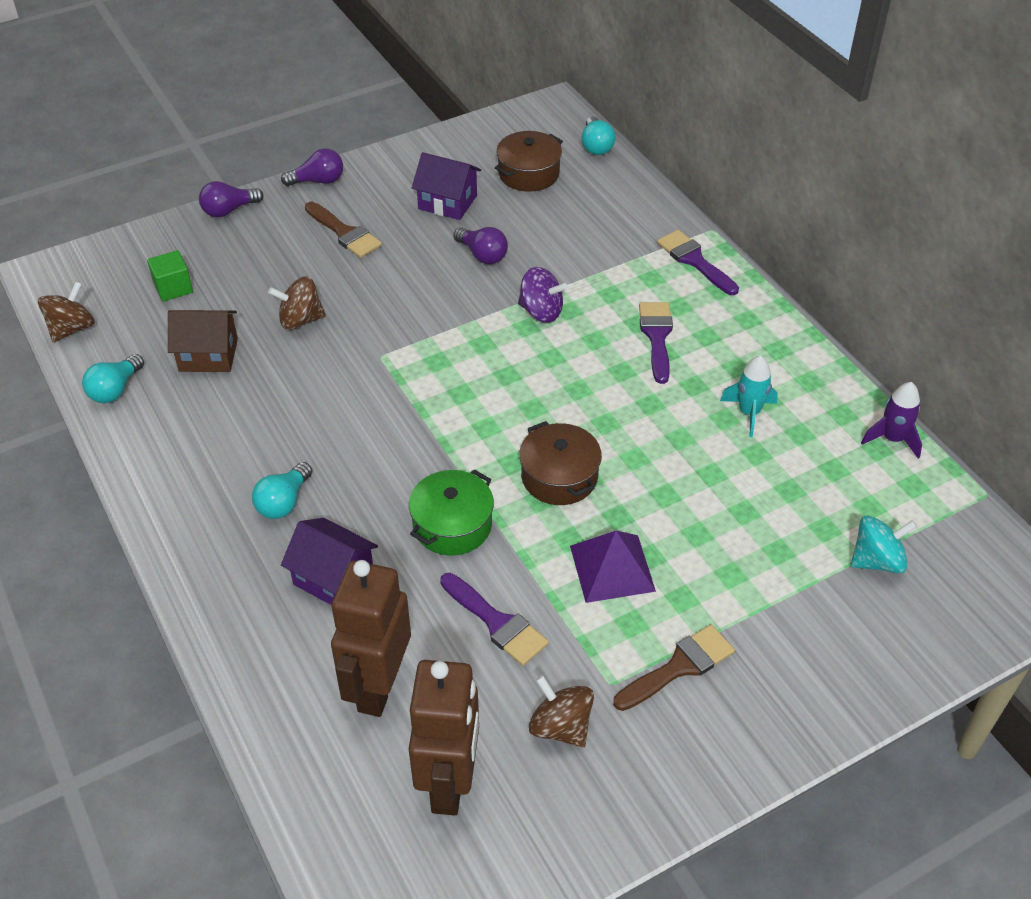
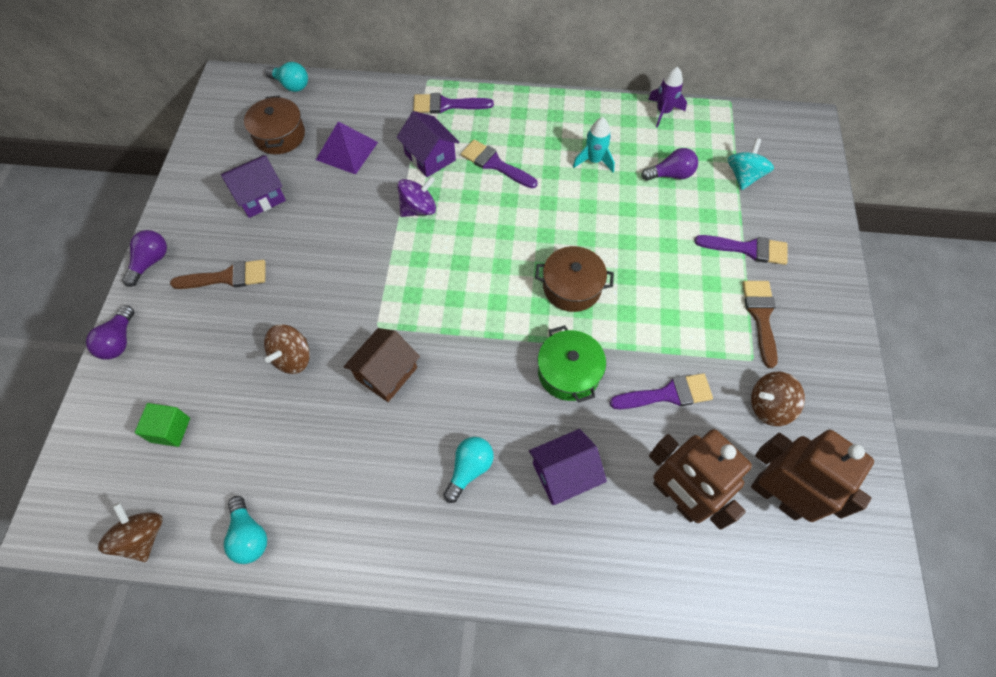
camera: 55 degrees left, 15 degrees up
(208, 355) = (272, 443): brown house -> brown house (386, 373)
(283, 502) = (469, 469): turquoise light bulb -> turquoise light bulb turned 120 degrees counterclockwise
(482, 255) = (334, 208): purple light bulb -> purple light bulb (670, 175)
(612, 568) = (665, 304): purple pyramid -> purple pyramid (347, 151)
(613, 285) = (430, 157): none -> purple house
(767, 612) = (748, 249): none -> purple brush

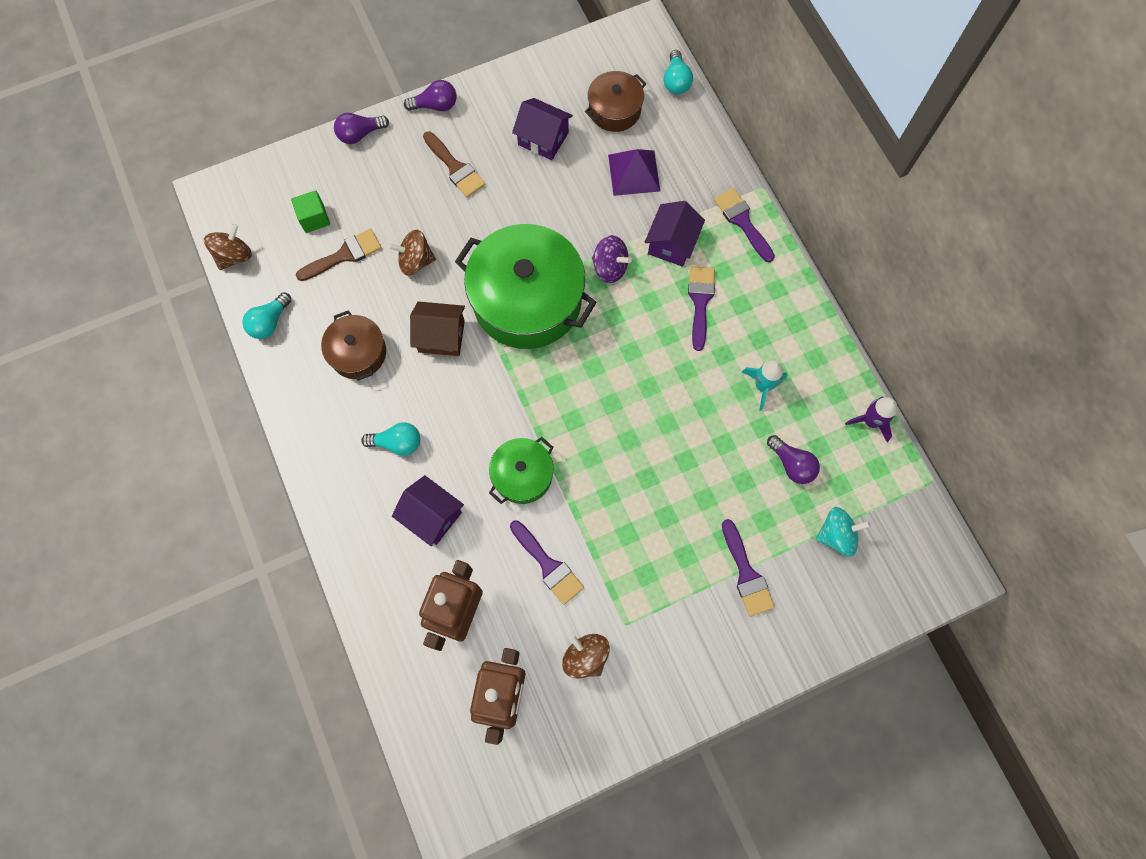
camera: 60 degrees right, 10 degrees up
(402, 284) = (527, 300): none -> green pot
(572, 287) = (607, 436): brown pot -> brown pot (358, 353)
(760, 316) = (676, 614): brown brush -> brown brush (344, 255)

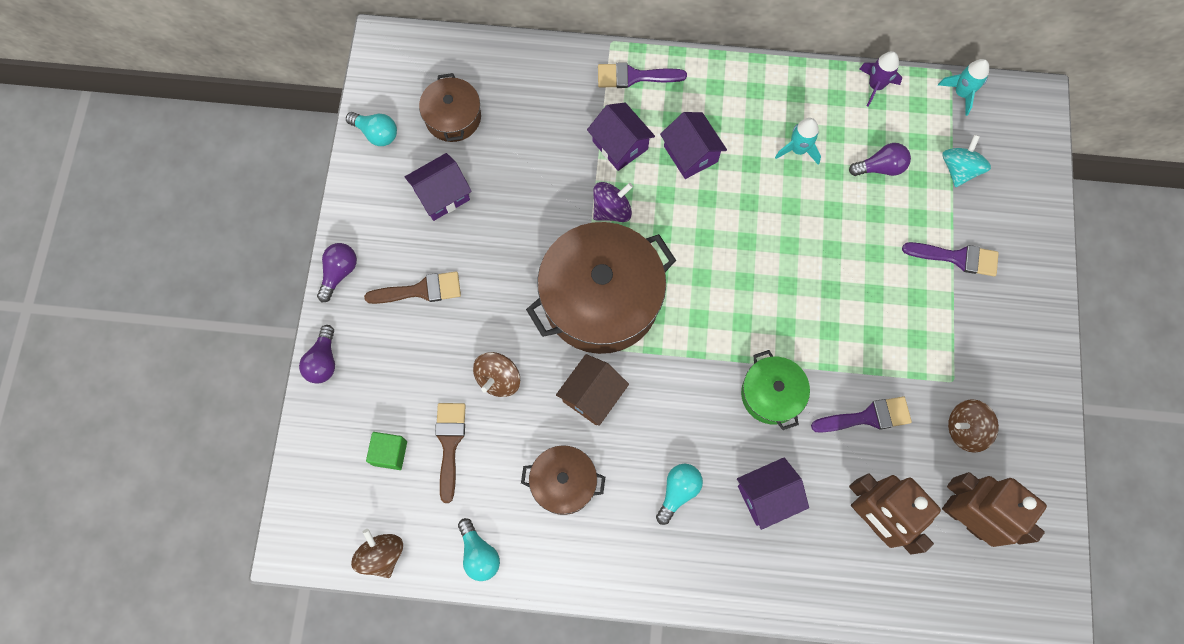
camera: 60 degrees left, 0 degrees up
(527, 300) = (601, 298): green pot -> brown pot
(633, 172) = (528, 137): purple pyramid -> none
(676, 81) = (458, 49): turquoise light bulb -> turquoise light bulb (376, 133)
(700, 302) = (690, 154): purple brush -> purple house
(916, 501) = (961, 93): none -> turquoise rocket

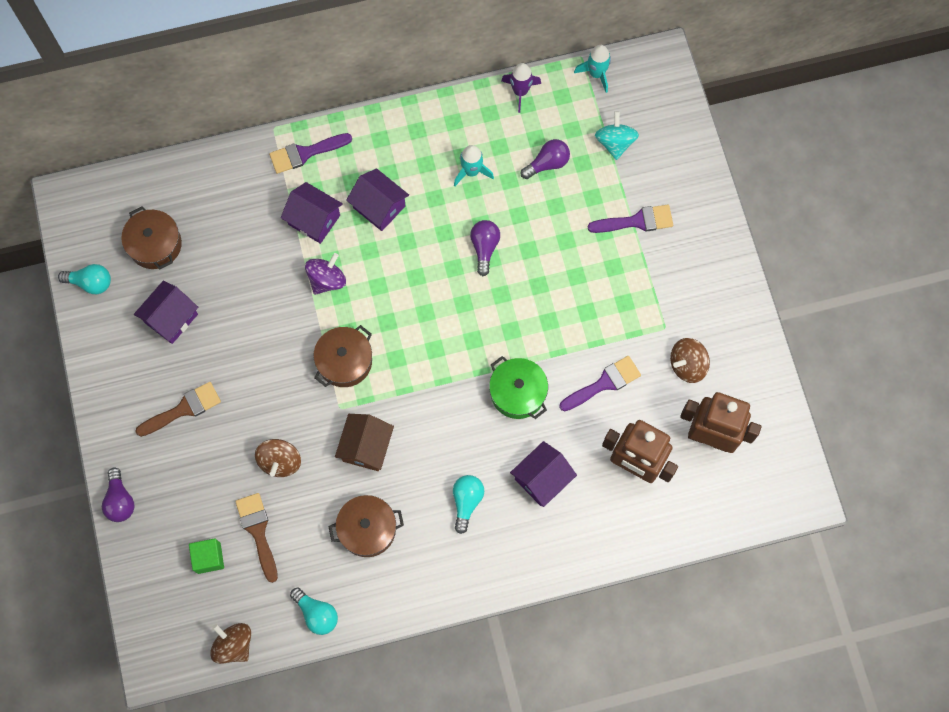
camera: 20 degrees left, 0 degrees up
(339, 273) = (105, 419): purple light bulb -> purple light bulb (484, 248)
(601, 298) = (345, 361): brown pot -> brown pot, size x0.52

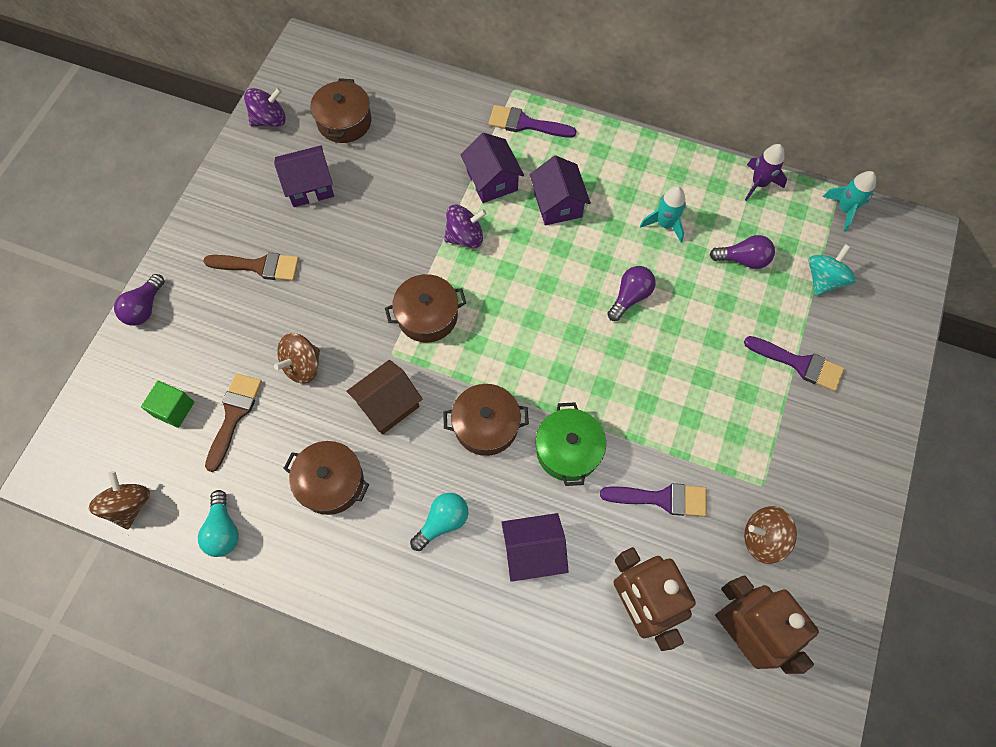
camera: 35 degrees right, 5 degrees down
(91, 283) = (269, 120): turquoise light bulb -> purple spinning top
(447, 414) = (486, 425): none -> brown pot

